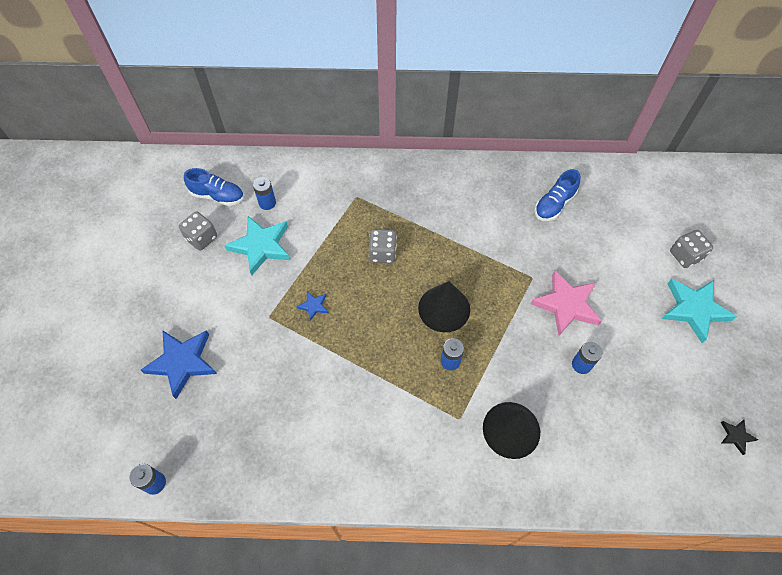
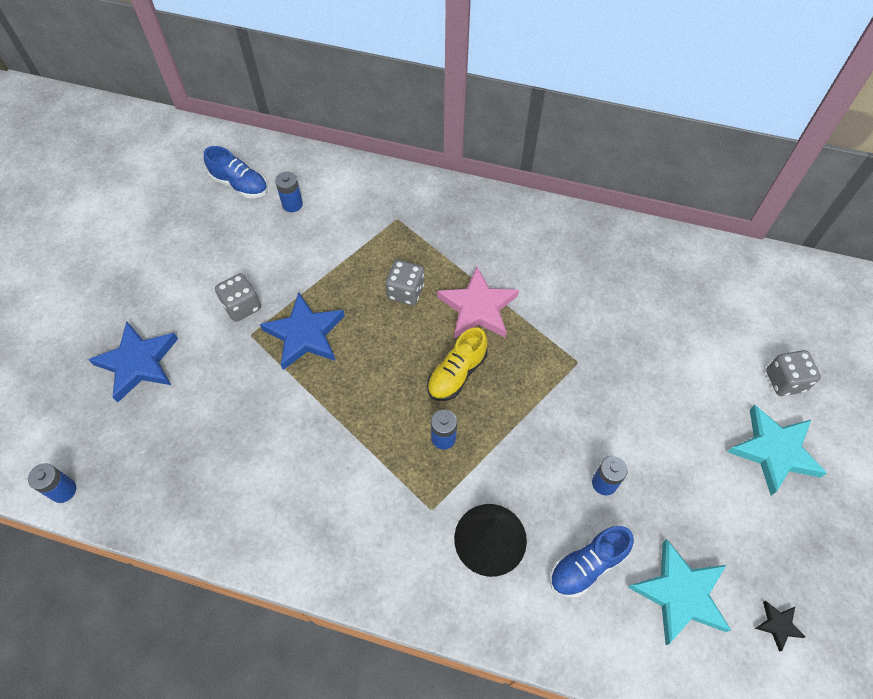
camera: 15 degrees right, 0 degrees up
(201, 238) = (206, 228): grey dice -> grey dice (242, 306)
(261, 246) = (269, 252): turquoise star -> turquoise star (680, 594)
(313, 306) = (305, 334): blue star -> blue star, size x2.16
(444, 308) = (457, 373): black cone -> yellow shoe
(554, 204) = (634, 280): blue shoe -> blue shoe (587, 565)
(566, 305) = (609, 405): pink star -> pink star (478, 307)

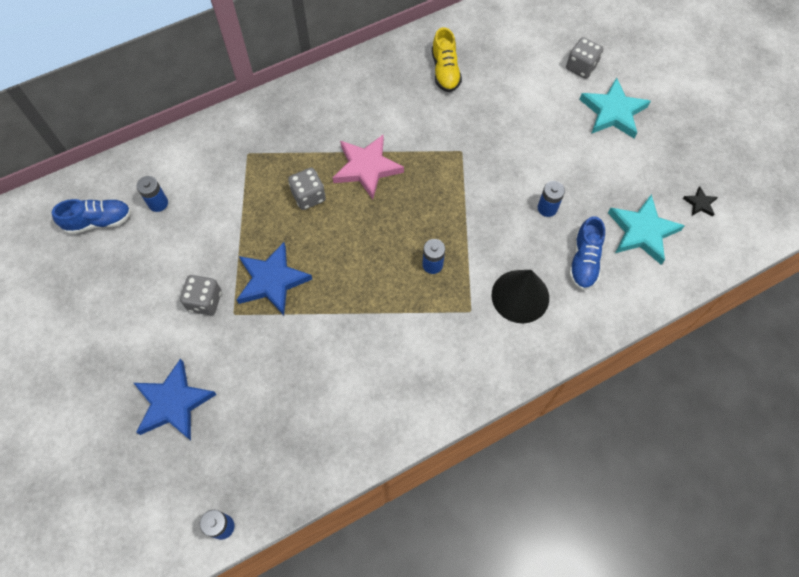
camera: 45 degrees left, 5 degrees up
(457, 373) = (398, 219): yellow shoe -> yellow shoe (445, 71)

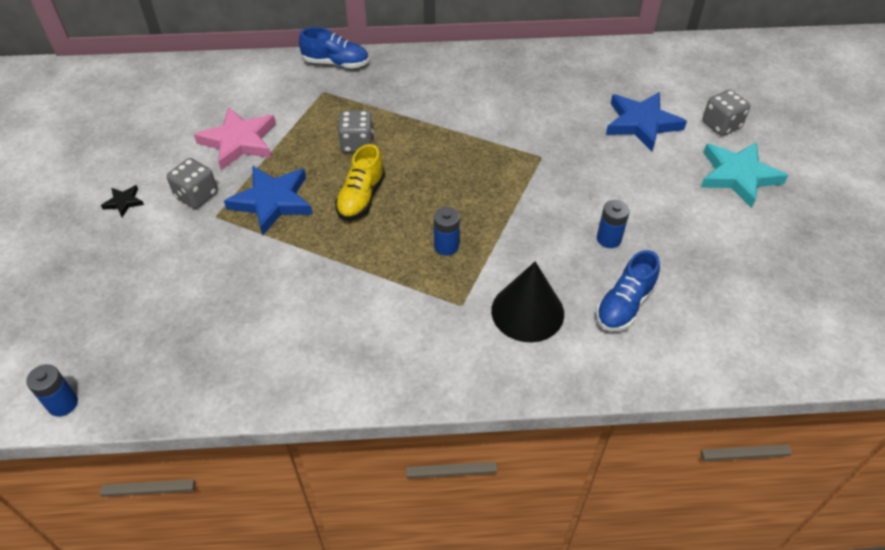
camera: 25 degrees right, 15 degrees down
(99, 221) = (151, 100): blue shoe -> blue shoe (336, 63)
(158, 203) = (213, 103): blue battery -> none
(173, 403) = (103, 270): blue star -> blue star (641, 123)
(367, 168) = (431, 139): pink star -> pink star (239, 141)
(445, 71) = (565, 85): yellow shoe -> yellow shoe (361, 197)
(642, 231) = (714, 301): turquoise star -> none
(700, 203) = (805, 298): black star -> black star (124, 202)

